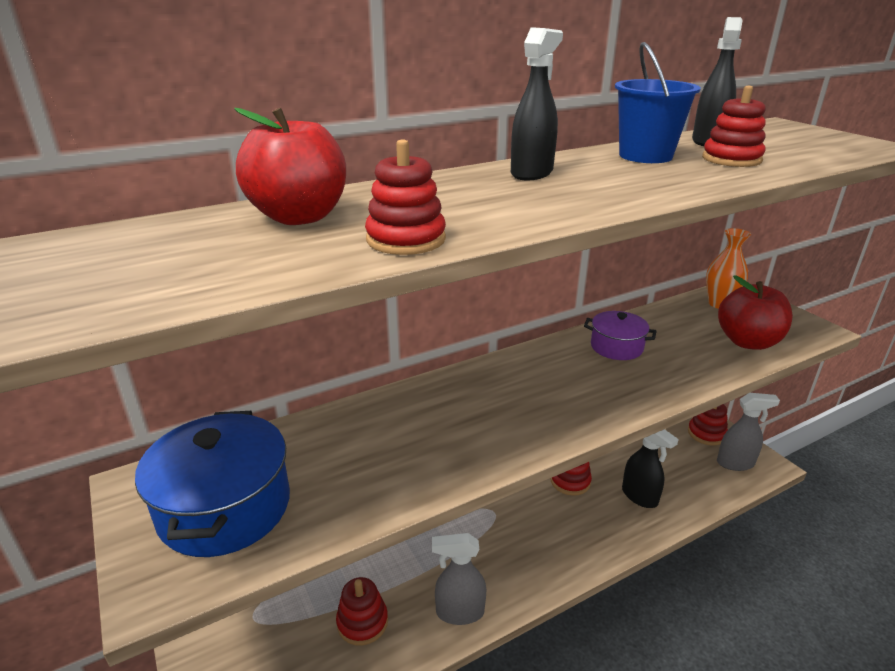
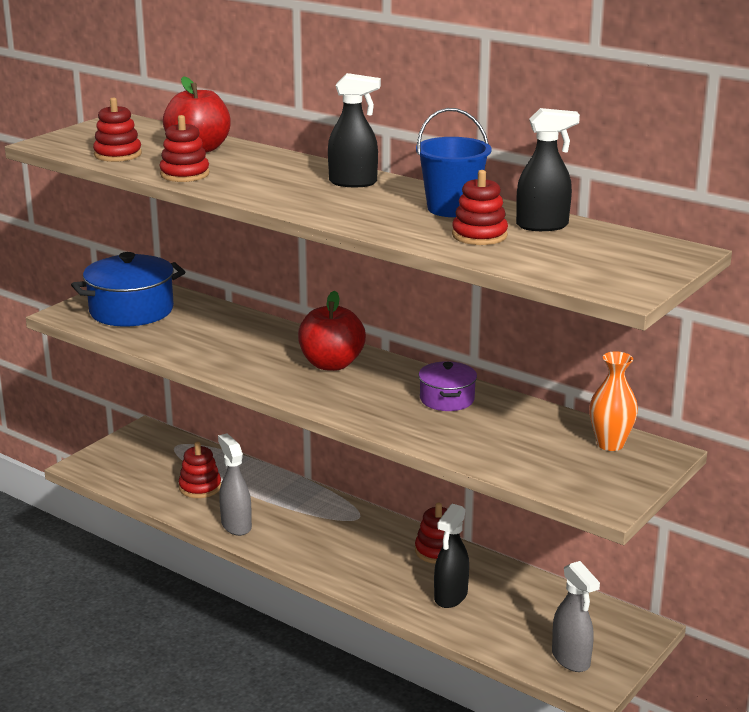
camera: 65 degrees right, 5 degrees down
(706, 433) = (612, 633): red stacking toy -> red stacking toy (118, 154)
(747, 342) = (529, 463): red apple -> red apple (331, 364)

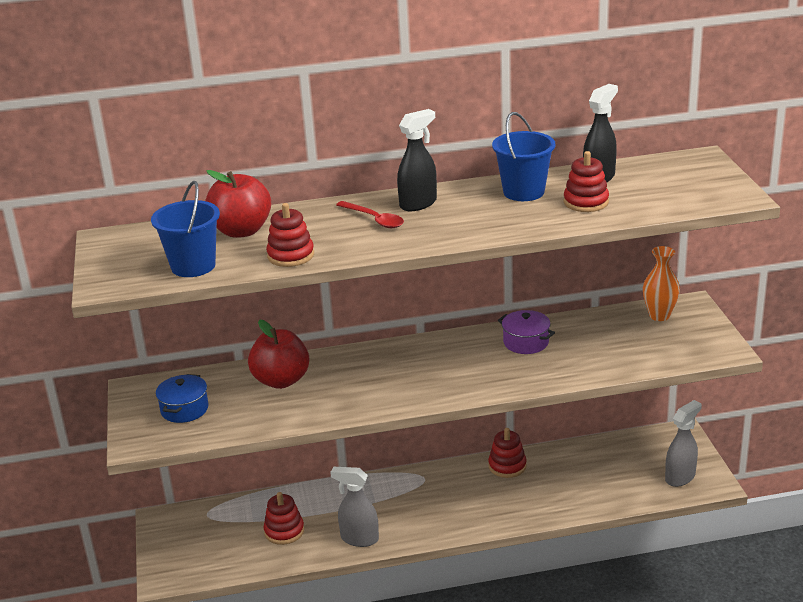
camera: 45 degrees left, 5 degrees up
(118, 154) = (193, 266): red stacking toy -> blue bucket
(131, 311) = (184, 409): blue pot -> blue pot, size x0.57
(295, 178) = (374, 219): none -> red spoon
(331, 364) = (411, 362): red apple -> red apple (281, 380)
(450, 597) = (563, 488): black spray bottle -> none
(571, 659) = (680, 477): grey spray bottle -> grey spray bottle turned 60 degrees counterclockwise

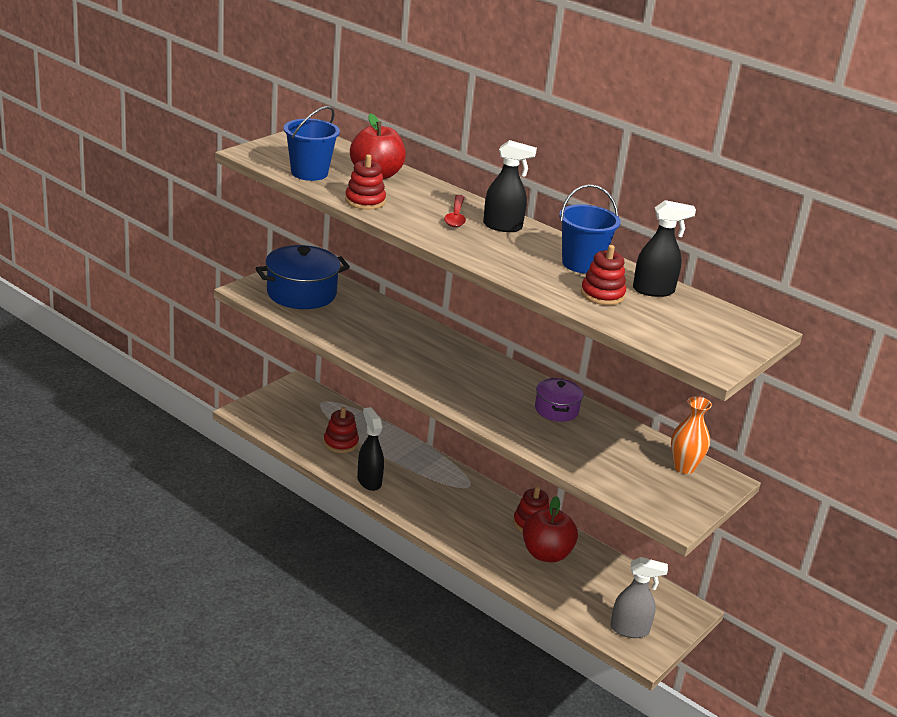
camera: 45 degrees right, 0 degrees up
(184, 409) = (301, 293): blue pot -> blue pot, size x1.74
(281, 380) = (376, 318): red apple -> red apple (546, 554)
(359, 539) = (369, 481): grey spray bottle -> black spray bottle

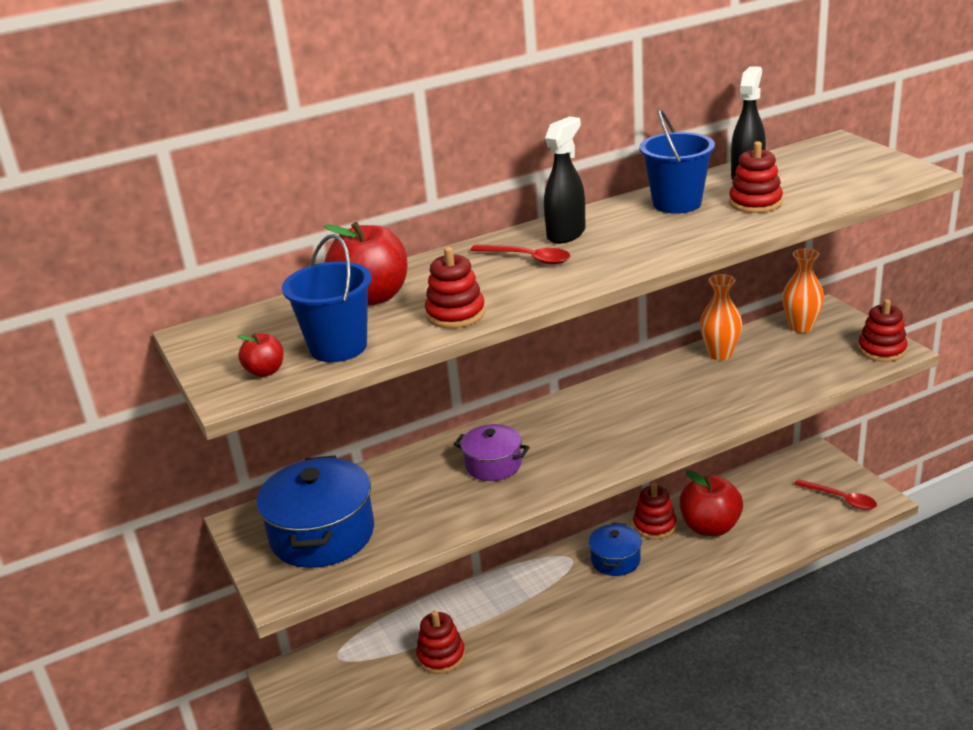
camera: 60 degrees left, 0 degrees up
(274, 158) = (265, 371): none -> red apple
(369, 481) = (533, 645): black spray bottle -> none
(478, 508) = (615, 560): none -> blue pot
(556, 410) = (679, 380): purple pot -> purple pot (493, 465)
(609, 427) = (720, 354): none -> orange vase
(630, 630) = (840, 499): grey spray bottle -> red spoon
(672, 513) = (882, 350): none -> red stacking toy

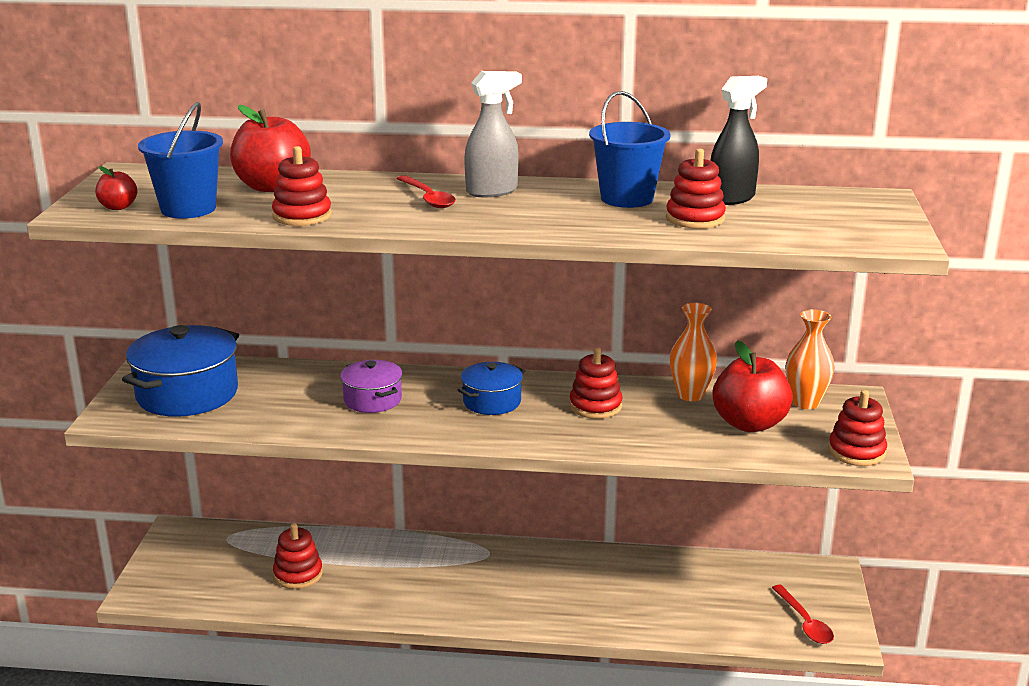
camera: 30 degrees right, 5 degrees down
(566, 234) = (492, 191): black spray bottle -> grey spray bottle
(615, 560) = (524, 572): blue pot -> blue pot (492, 402)
(654, 525) = (594, 561): red stacking toy -> red stacking toy (595, 406)
(710, 527) = (643, 586): red apple -> red apple (749, 424)

